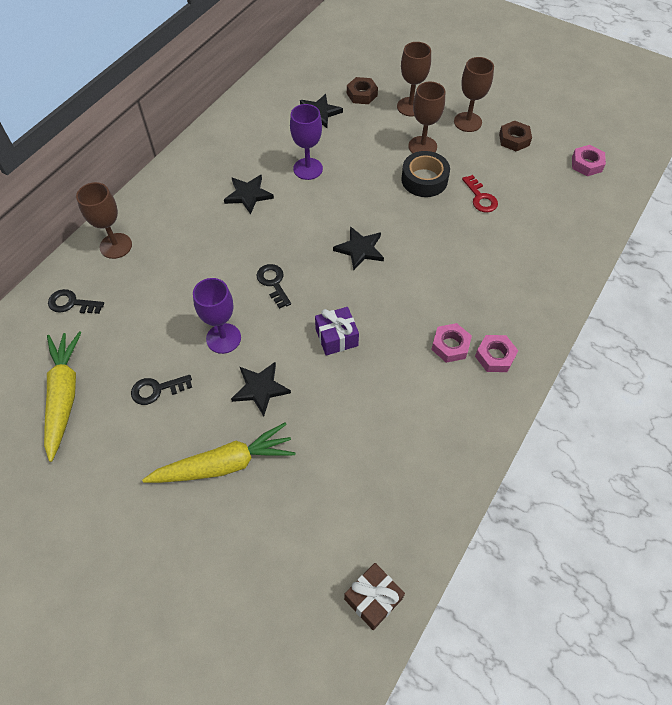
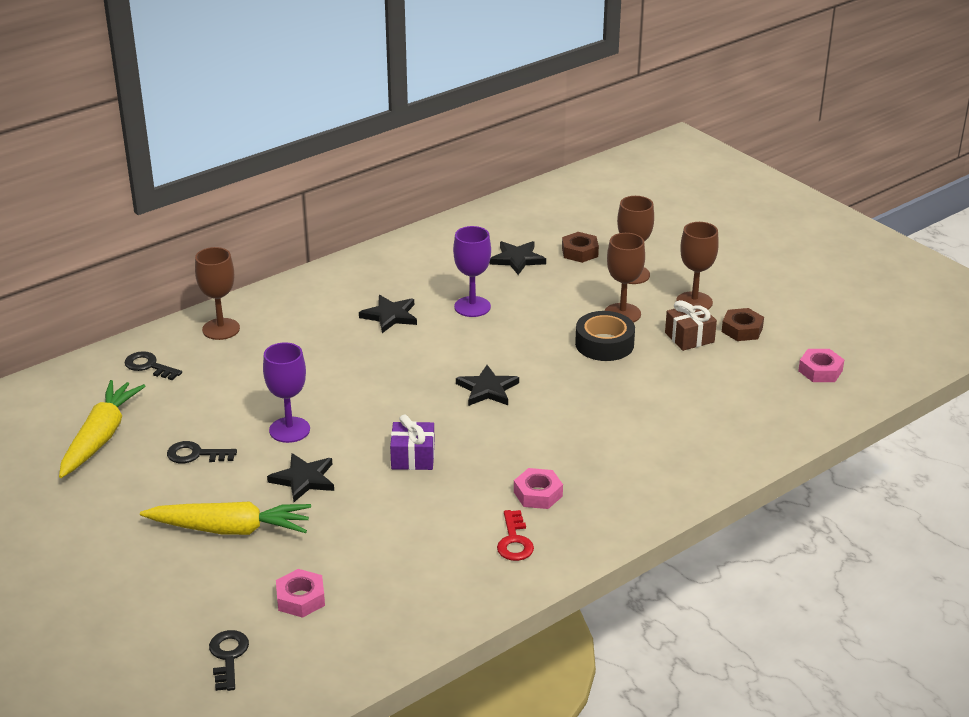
camera: 20 degrees right, 25 degrees down
(273, 283) = (371, 396): black key -> black key (228, 656)
(373, 599) = (319, 671): brown gift -> brown gift (689, 337)
(480, 198) = (662, 374): red key -> red key (514, 541)
(495, 356) = (584, 515): pink nut -> pink nut (300, 599)

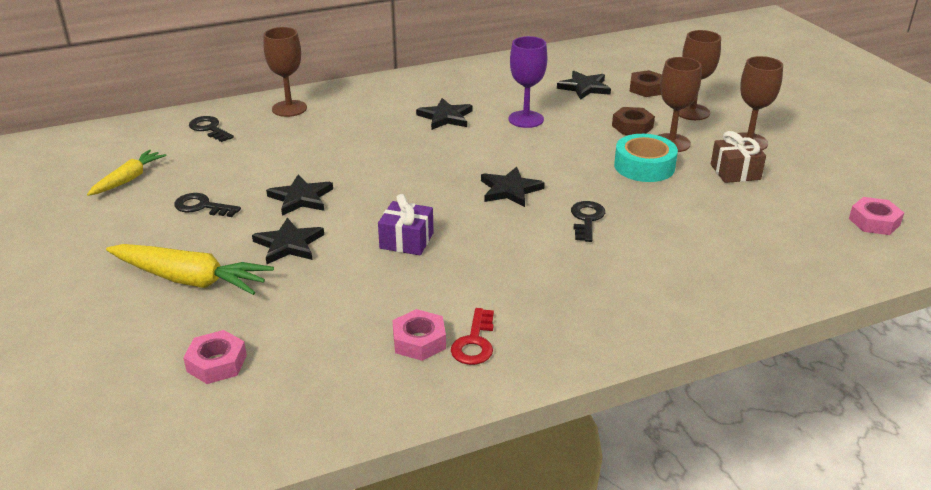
camera: 15 degrees right, 0 degrees up
(100, 437) = (128, 179): yellow carrot -> yellow carrot, size x0.62
(228, 656) = (104, 413): black key -> black key (586, 219)
(289, 430) = (301, 198): purple goblet -> black star
(538, 494) = (521, 297): pink nut -> pink nut (419, 341)
(604, 344) = (644, 166): black tape -> turquoise tape
(742, 330) = (794, 172): brown nut -> brown nut (632, 126)

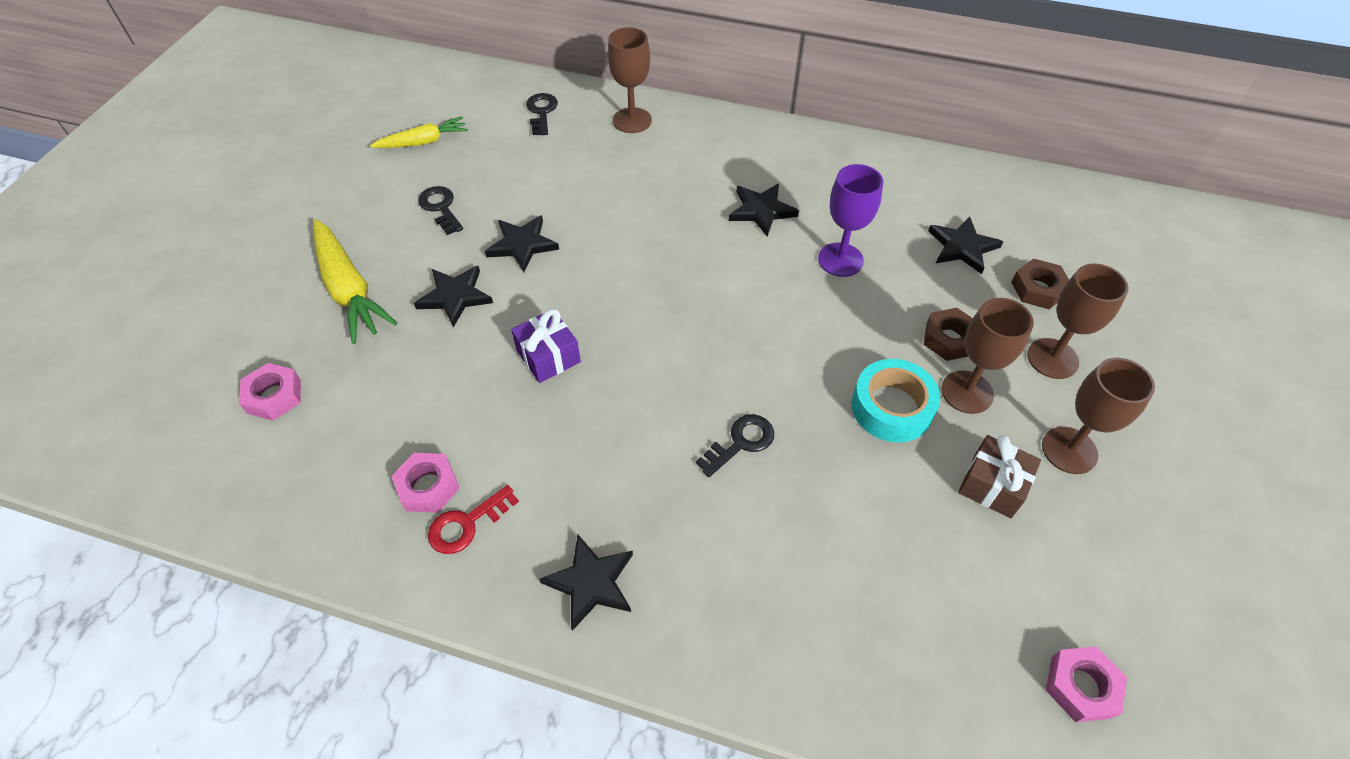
camera: 40 degrees right, 20 degrees up
(510, 190) = (711, 351): black star -> black star (591, 583)

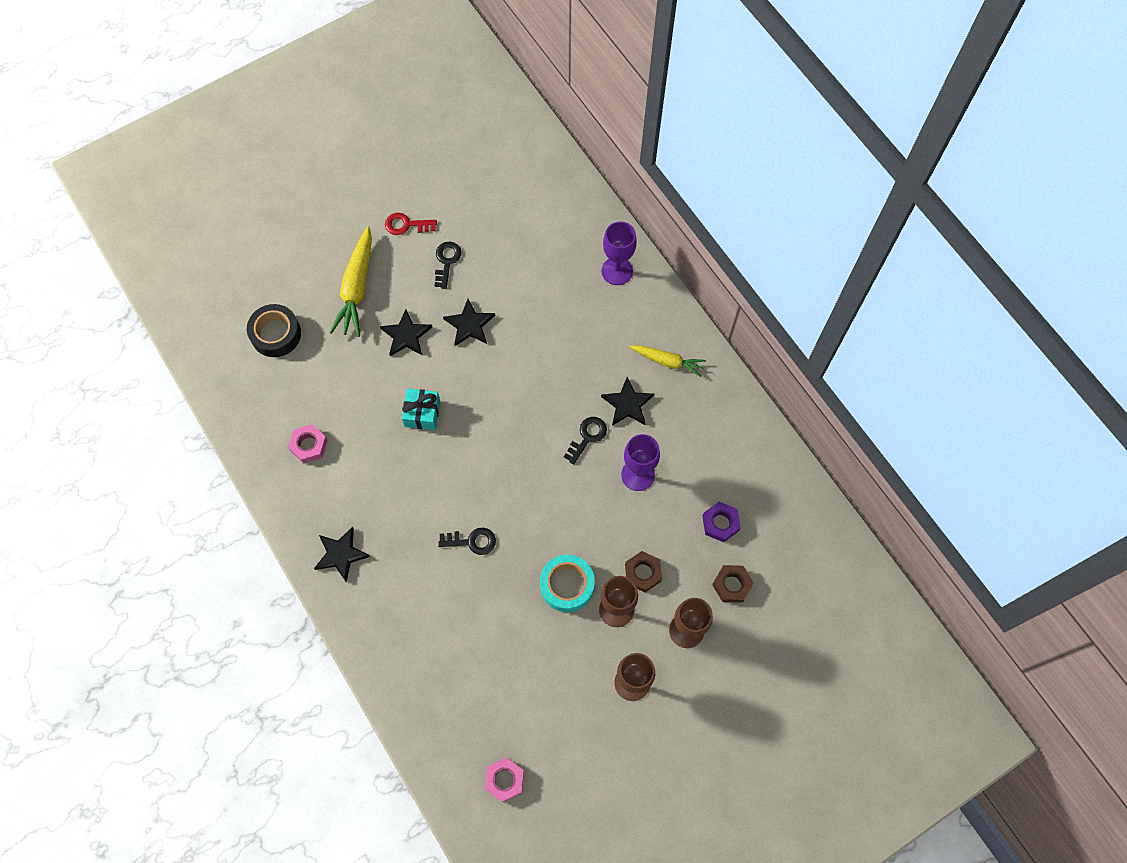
camera: 40 degrees right, 15 degrees up
(274, 396) = (276, 334): pink nut -> black tape
(423, 142) = (476, 197): yellow carrot -> yellow carrot (667, 361)
(466, 524) = (311, 480): red key -> red key (406, 225)
(541, 112) = (567, 222): black key -> black key (587, 437)
(548, 356) = (422, 413): purple gift -> turquoise gift
(632, 120) = (617, 271): brown goblet -> purple goblet
(962, 247) = (720, 523): black star -> purple nut
(992, 485) = (571, 666): brown gift -> none

